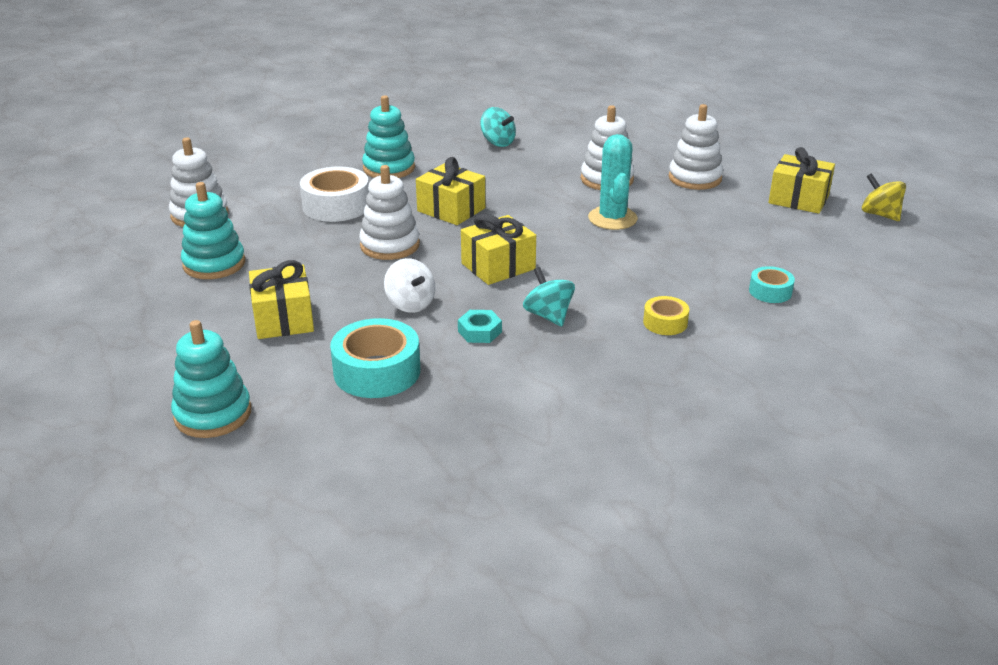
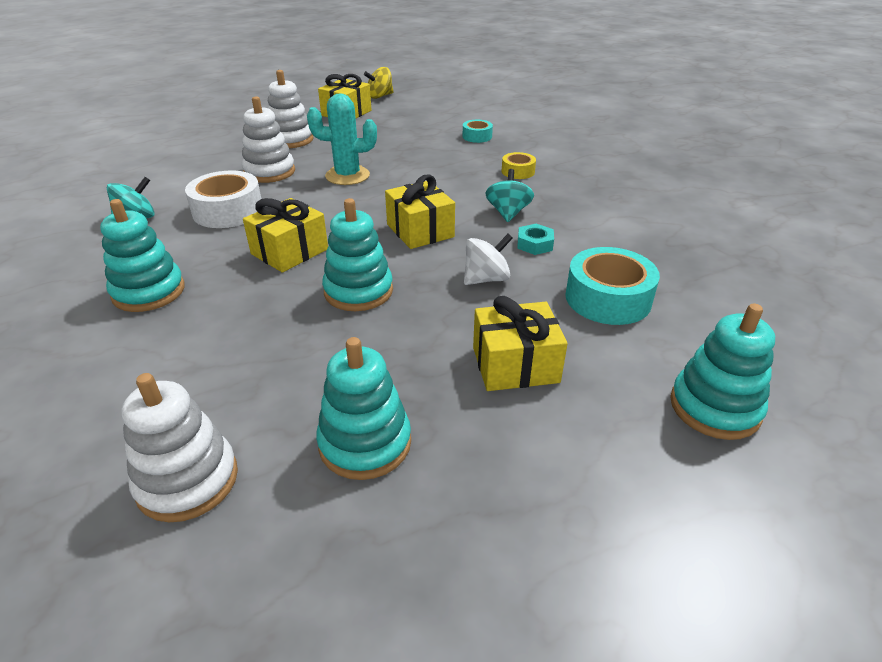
camera: 85 degrees left, 5 degrees up
(336, 205) = (234, 333): white tape -> white tape (228, 211)
(390, 245) = (358, 291): white stacking toy -> turquoise stacking toy
(548, 315) = (508, 213): turquoise spinning top -> turquoise spinning top turned 120 degrees clockwise

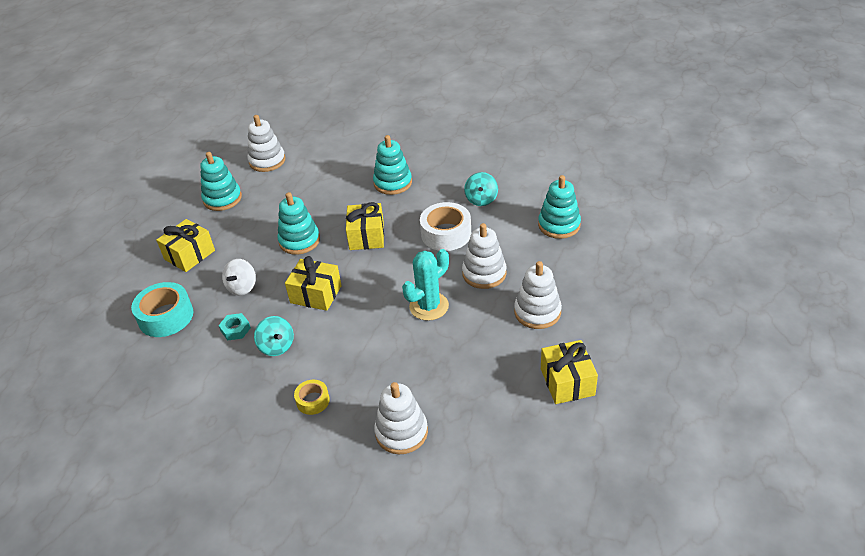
camera: 140 degrees right, 5 degrees up
(380, 96) = (595, 440): yellow spinning top -> none
(477, 136) = (401, 432): turquoise tape -> white stacking toy
(714, 407) = (90, 288): turquoise stacking toy -> turquoise stacking toy (559, 225)

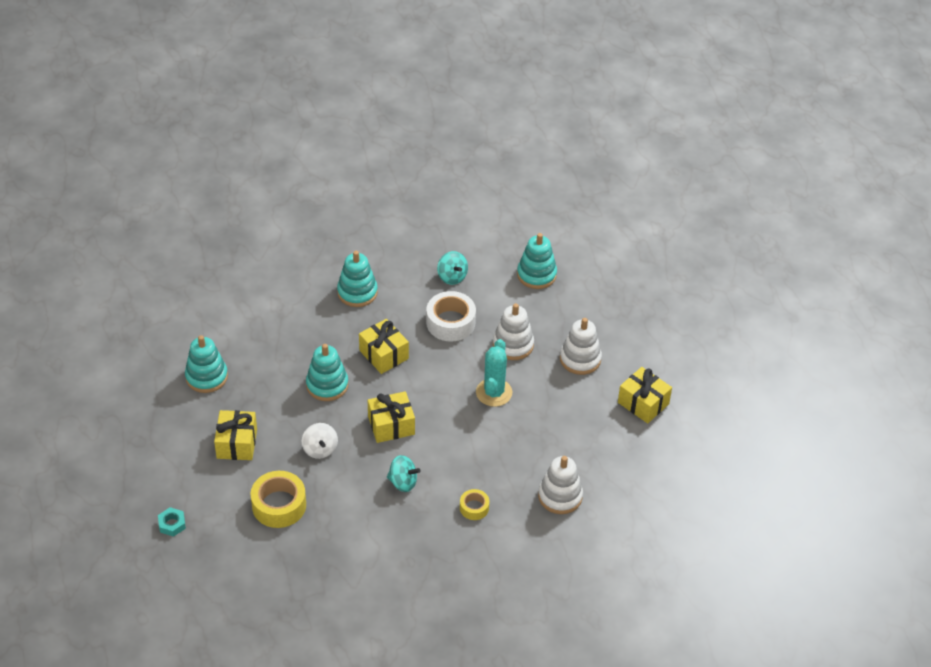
camera: 40 degrees left, 5 degrees up
(166, 316) = (279, 505): turquoise tape -> yellow tape
(235, 329) = (353, 486): turquoise nut -> turquoise nut (172, 524)
(267, 161) = (208, 319): white stacking toy -> none

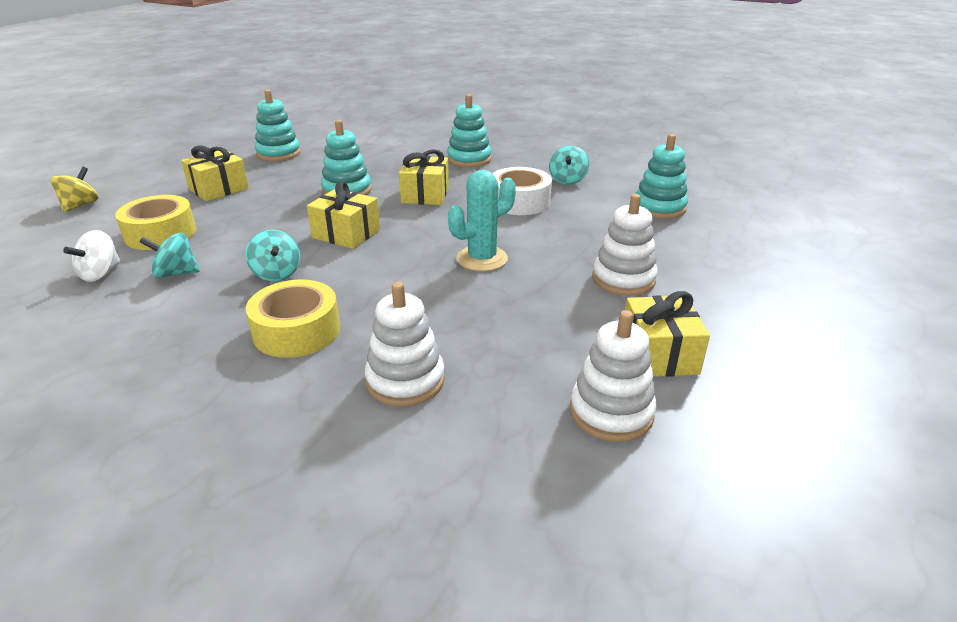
camera: 45 degrees right, 15 degrees down
(172, 524) = (80, 205): turquoise nut -> yellow spinning top
(320, 449) = (263, 219): white spinning top -> white spinning top (100, 274)
(348, 523) = (176, 273): none -> turquoise spinning top
(474, 508) = (297, 331): yellow tape -> yellow tape, size x1.84
(513, 345) = (559, 238): white stacking toy -> white stacking toy (611, 412)

